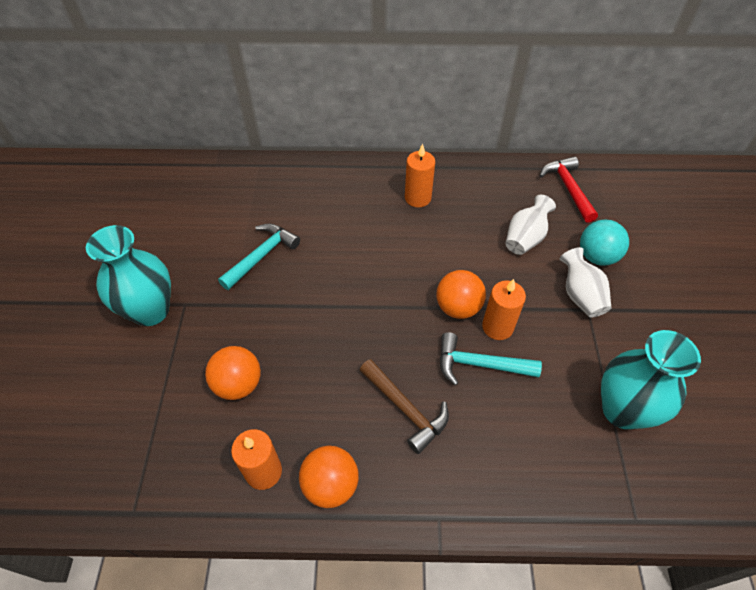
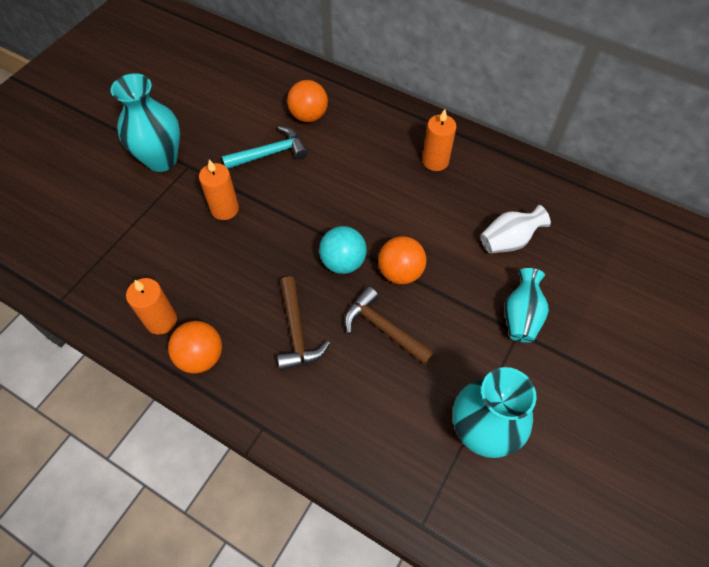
camera: 30 degrees right, 5 degrees up
(238, 384) = (186, 247): orange ball -> orange ball (308, 116)
(479, 364) = (383, 328): turquoise hammer -> brown hammer
(497, 327) = (422, 306): orange candle -> orange candle (224, 209)
(568, 188) = (588, 214): red hammer -> none
(580, 295) = (521, 316): white vase -> turquoise vase
(597, 256) = (566, 290): turquoise ball -> turquoise ball (343, 262)

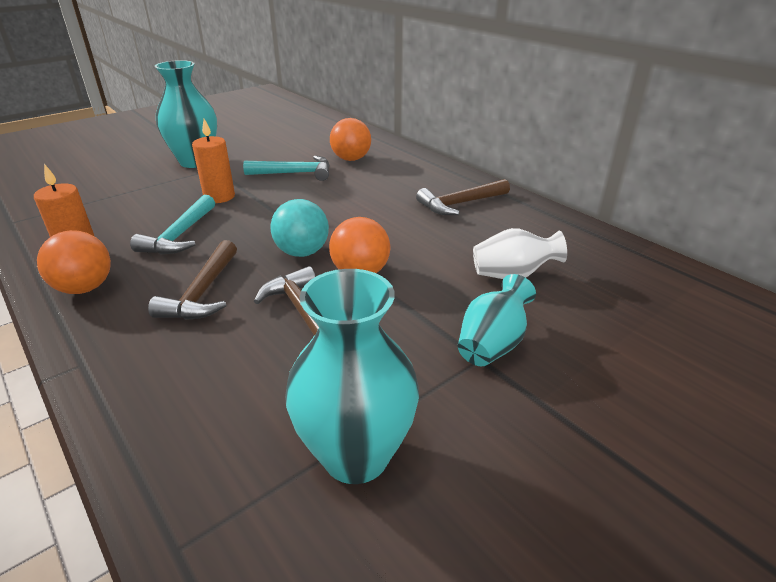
camera: 20 degrees right, 25 degrees down
(229, 272) = (180, 235): none -> turquoise hammer
(435, 161) = (460, 204): orange candle -> brown hammer

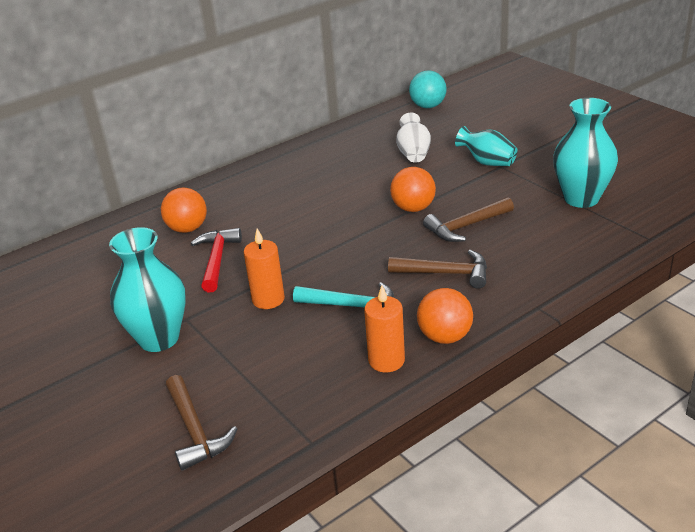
camera: 85 degrees left, 0 degrees up
(295, 173) = (217, 260): turquoise hammer -> red hammer
(302, 252) = (384, 236): turquoise ball -> turquoise ball (428, 106)
(460, 204) = (304, 170): brown hammer -> brown hammer (195, 430)

